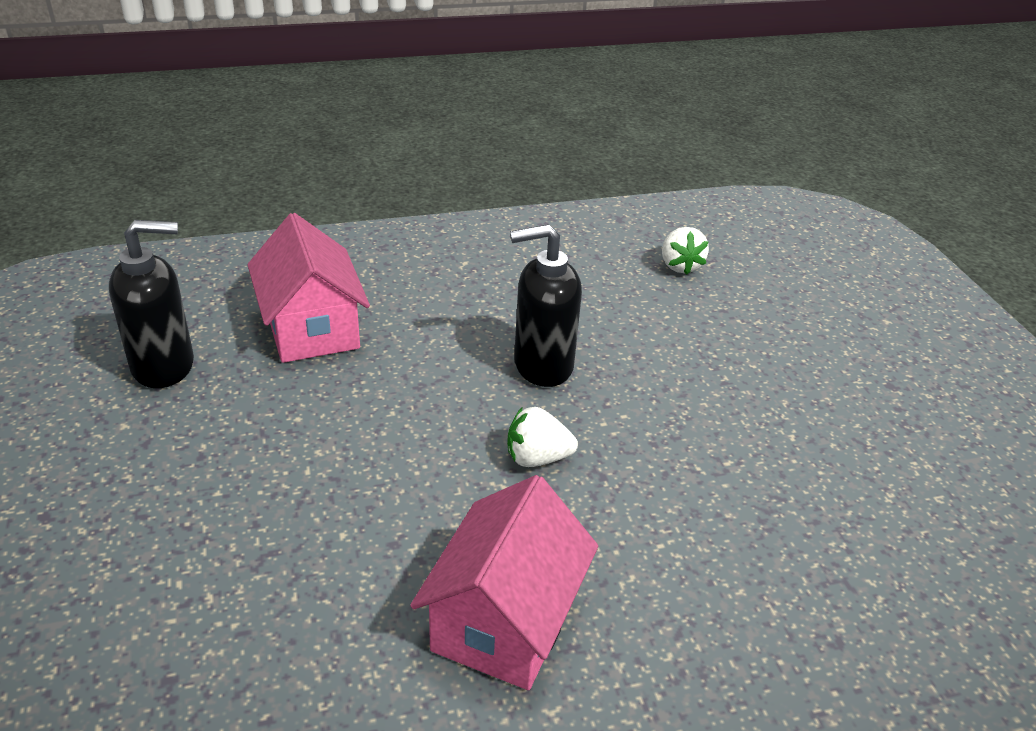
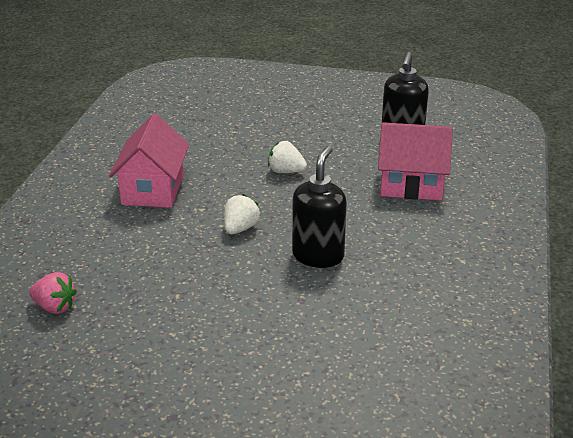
camera: 120 degrees right, 5 degrees down
(504, 621) = (153, 190): pink house -> pink house turned 45 degrees clockwise
(680, 266) = (402, 373): white strawberry -> white strawberry (286, 171)
(873, 578) = (55, 307): none -> pink strawberry

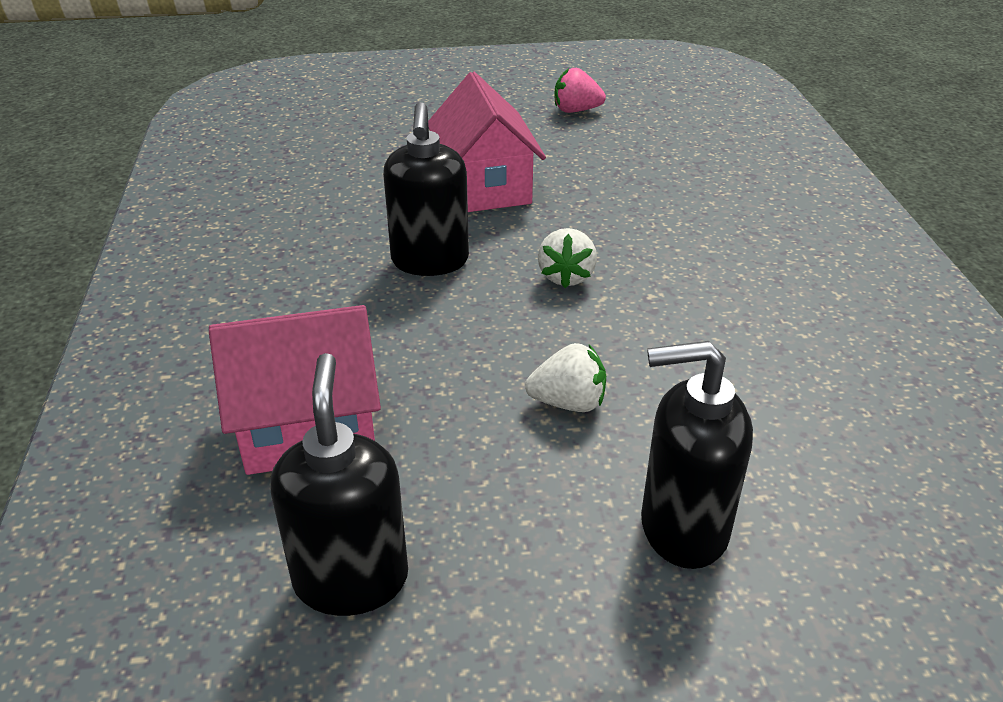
camera: 160 degrees right, 5 degrees up
(55, 307) = (694, 151): pink strawberry -> pink strawberry (576, 110)
(153, 190) = (759, 309): pink house -> pink house (485, 187)
(273, 129) = (682, 529): none -> black soap dispenser

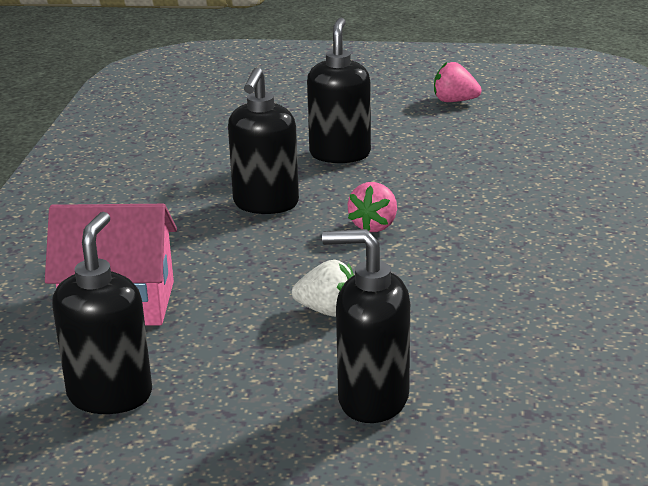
camera: 15 degrees right, 10 degrees down
(485, 187) = (340, 154): pink house -> black soap dispenser
(566, 276) = (374, 226): white strawberry -> pink strawberry

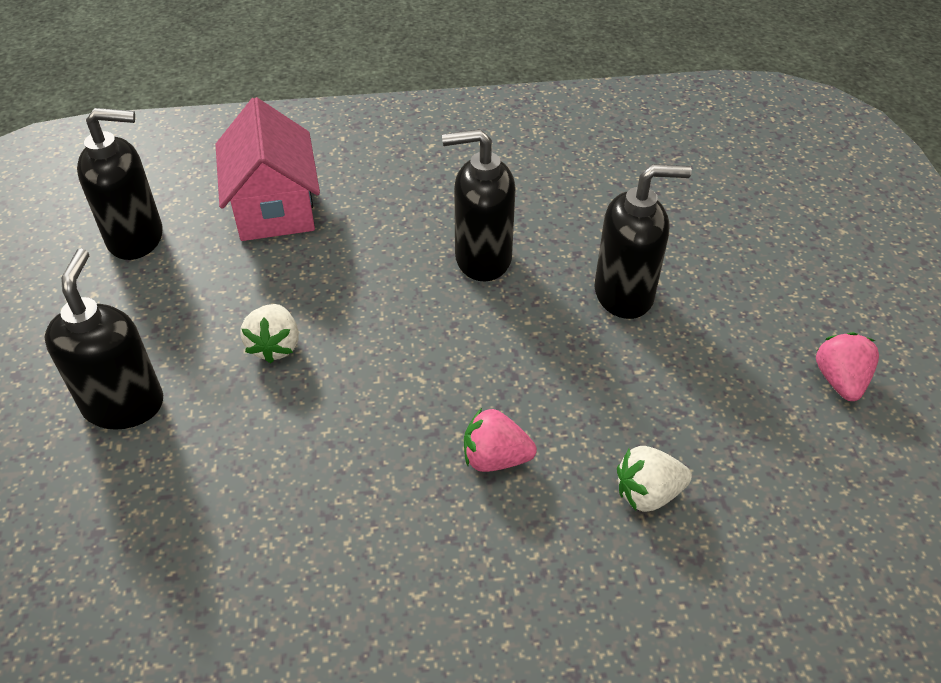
camera: 75 degrees right, 20 degrees up
(374, 226) = (456, 353): pink strawberry -> pink strawberry (495, 458)
(534, 172) = (647, 493): none -> white strawberry

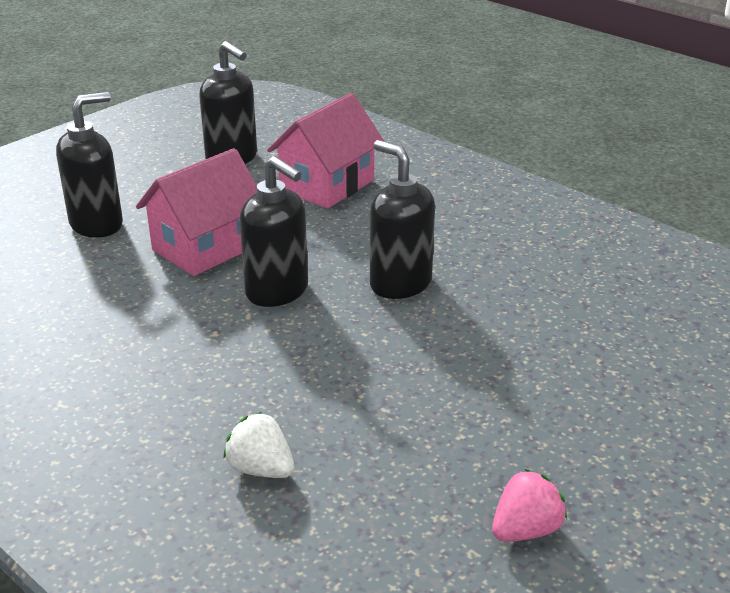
camera: 50 degrees right, 15 degrees down
(275, 346) = (205, 247): white strawberry -> pink house
(495, 458) = (212, 380): pink strawberry -> none
(624, 294) = (459, 364): black soap dispenser -> black soap dispenser (277, 292)

